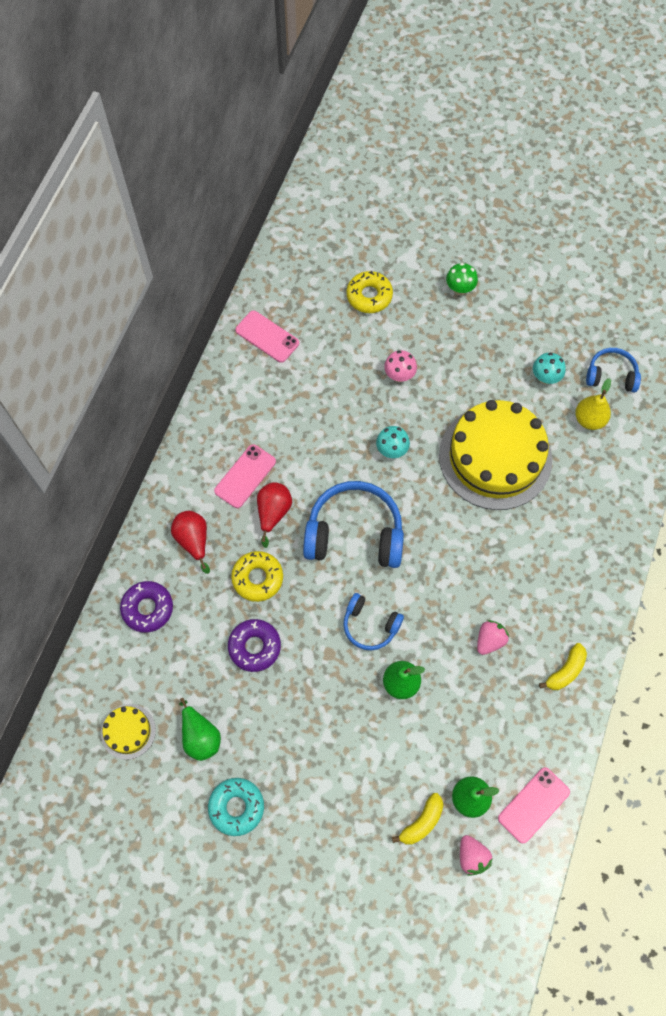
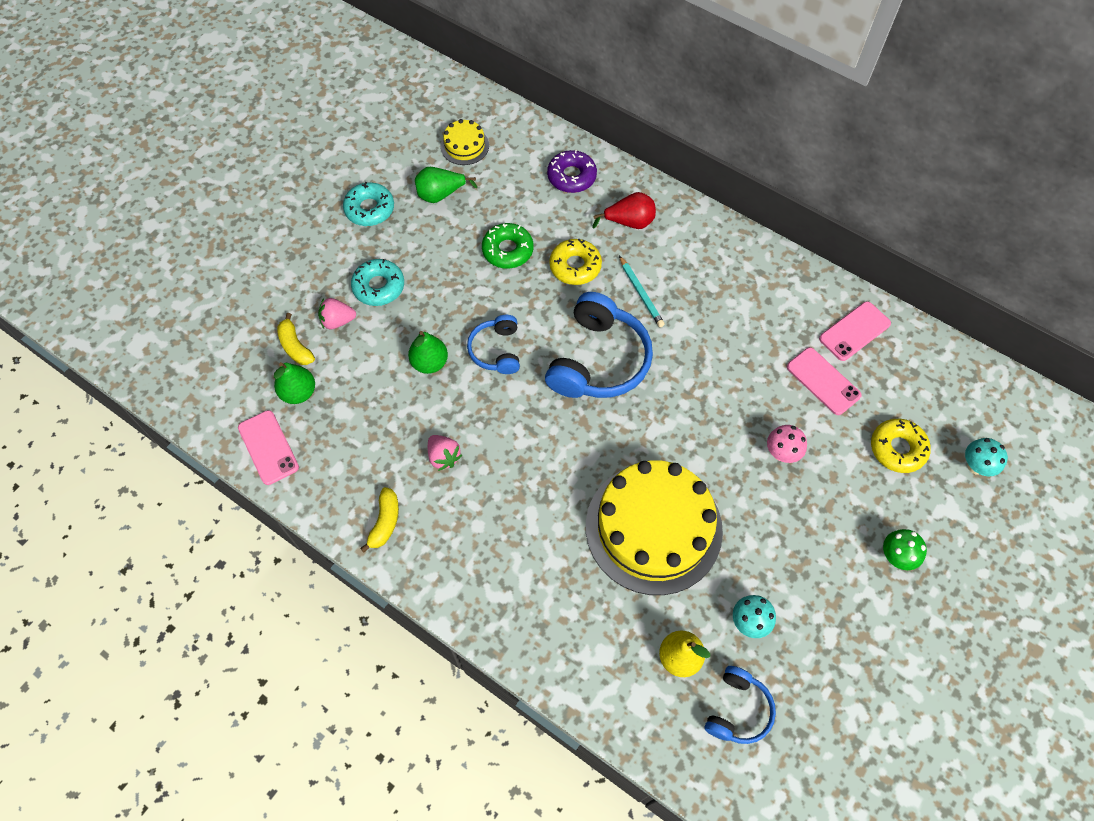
camera: 105 degrees right, 5 degrees down
(245, 476) = (688, 277): pink phone -> pink phone (823, 381)
(254, 647) = (507, 250): purple donut -> green donut
(273, 513) = (641, 293): red pear -> turquoise pencil
(330, 762) = (379, 287): none -> turquoise donut
(370, 625) = (496, 350): blue headphones -> blue headphones turned 45 degrees counterclockwise
(392, 450) = (687, 420): turquoise mushroom -> turquoise mushroom (975, 466)
(472, 856) = (247, 379): pink strawberry -> pink strawberry (337, 321)
(565, 671) = (385, 522): yellow banana -> yellow banana turned 135 degrees counterclockwise

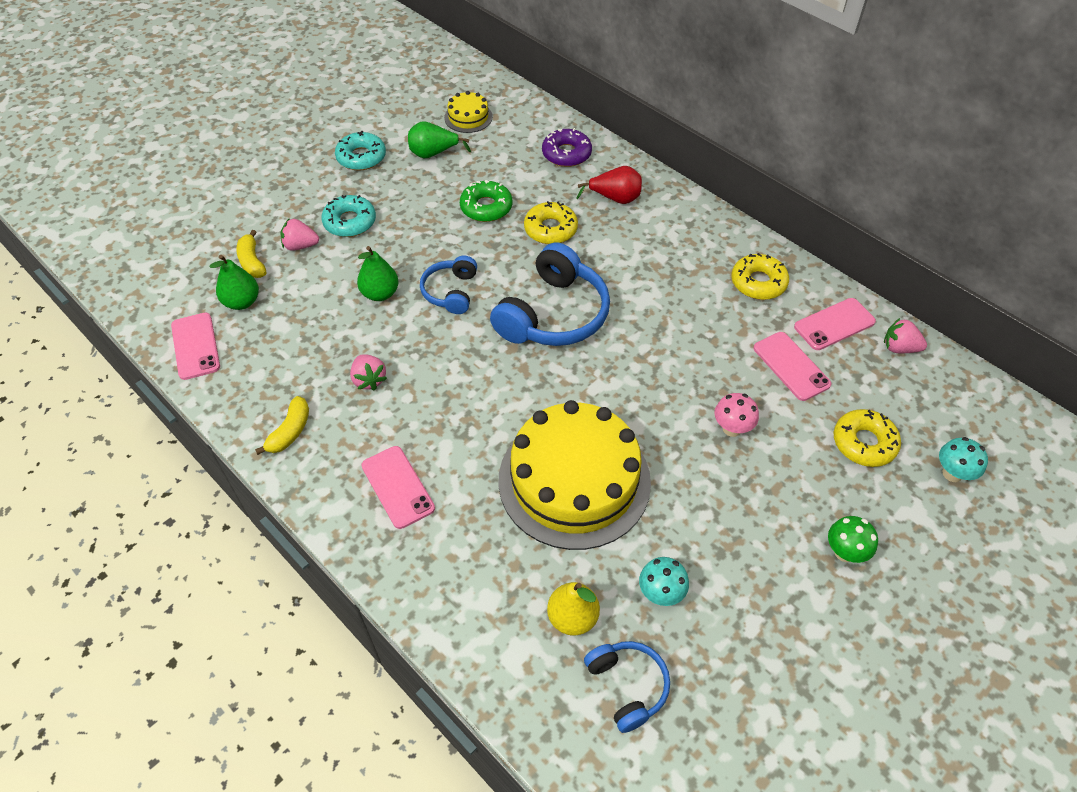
camera: 10 degrees right, 10 degrees down
(498, 561) = (398, 487): none -> pink phone
(641, 293) = (612, 261): turquoise pencil -> none
(738, 710) = (627, 686): blue headphones -> blue headphones turned 60 degrees counterclockwise
(779, 297) = (758, 282): none -> yellow donut
(915, 347) = (899, 348): none -> pink strawberry

